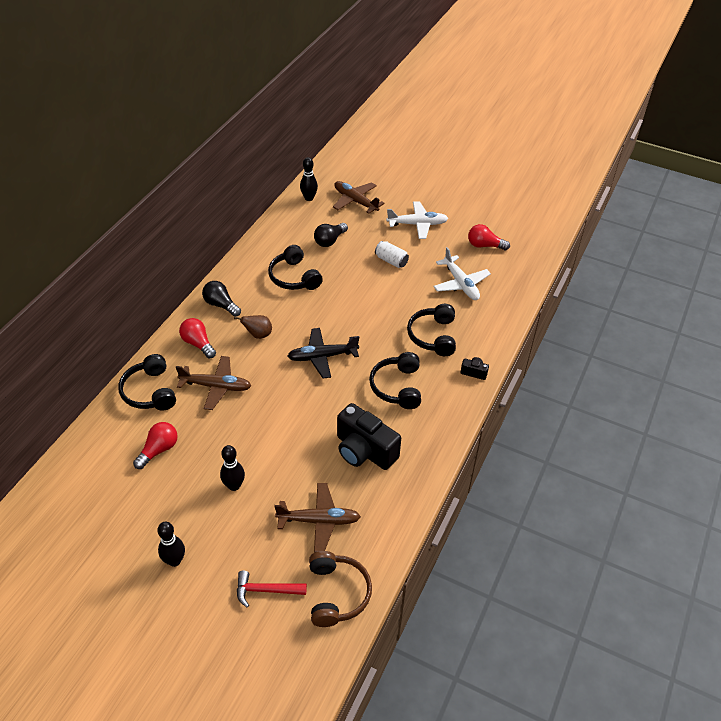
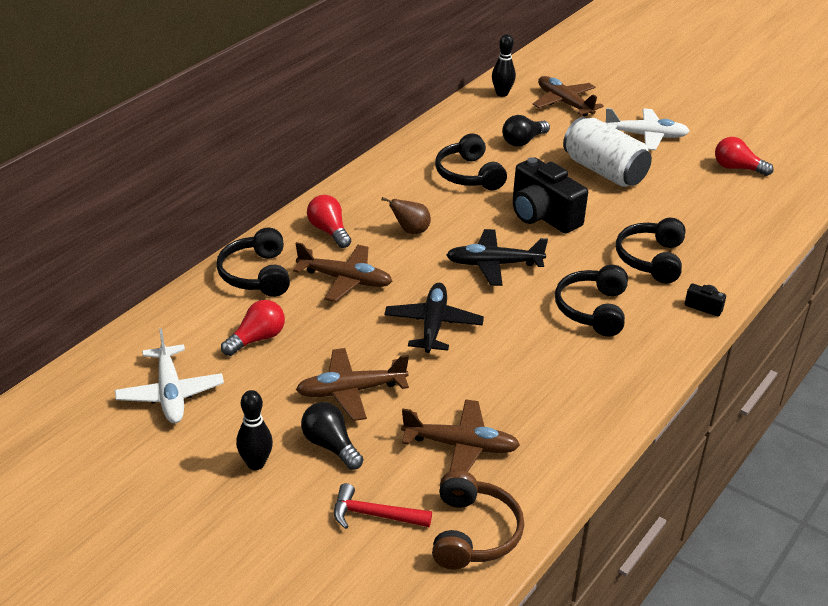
camera: 10 degrees right, 10 degrees down
(221, 305) = (366, 193): black light bulb -> black light bulb (330, 446)
(234, 486) = (350, 391): black bowling pin -> brown plane
(286, 417) = (433, 325): none -> black plane
(364, 451) = (536, 375): black camera -> black camera (542, 216)
(391, 261) = (604, 171): white can -> white can, size x1.90
(461, 284) = (698, 206): white plane -> white plane (170, 393)

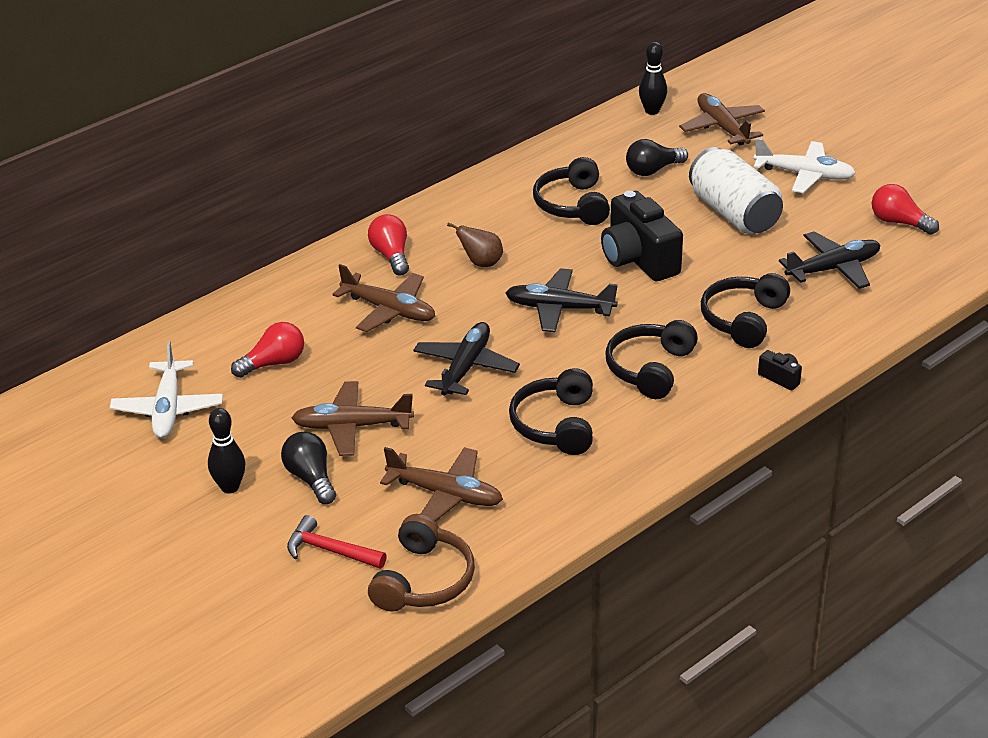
camera: 15 degrees right, 0 degrees up
(256, 275) = (297, 296): black headphones -> black headphones (556, 425)
(704, 210) = (833, 268): none -> black plane

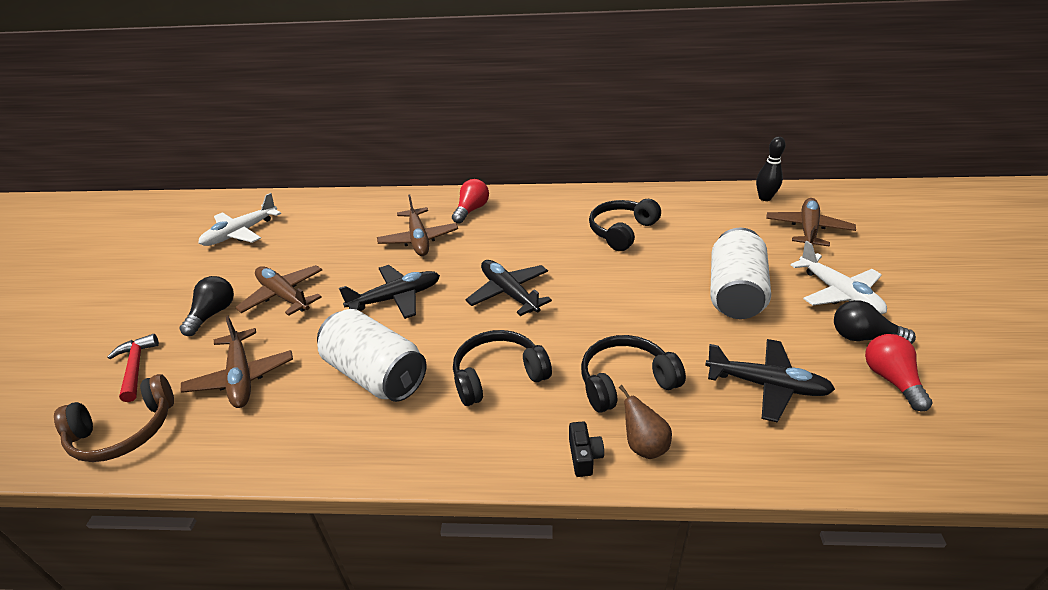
camera: 45 degrees right, 0 degrees up
(230, 487) = (180, 292): black bowling pin -> none
(274, 363) = (320, 237): red light bulb -> none
(481, 263) = (511, 239): brown pear -> brown pear (644, 445)
(556, 425) = (376, 375): black headphones -> white can
(638, 259) = (612, 289): black camera -> none
(653, 170) = (711, 235): black light bulb -> black light bulb (863, 337)

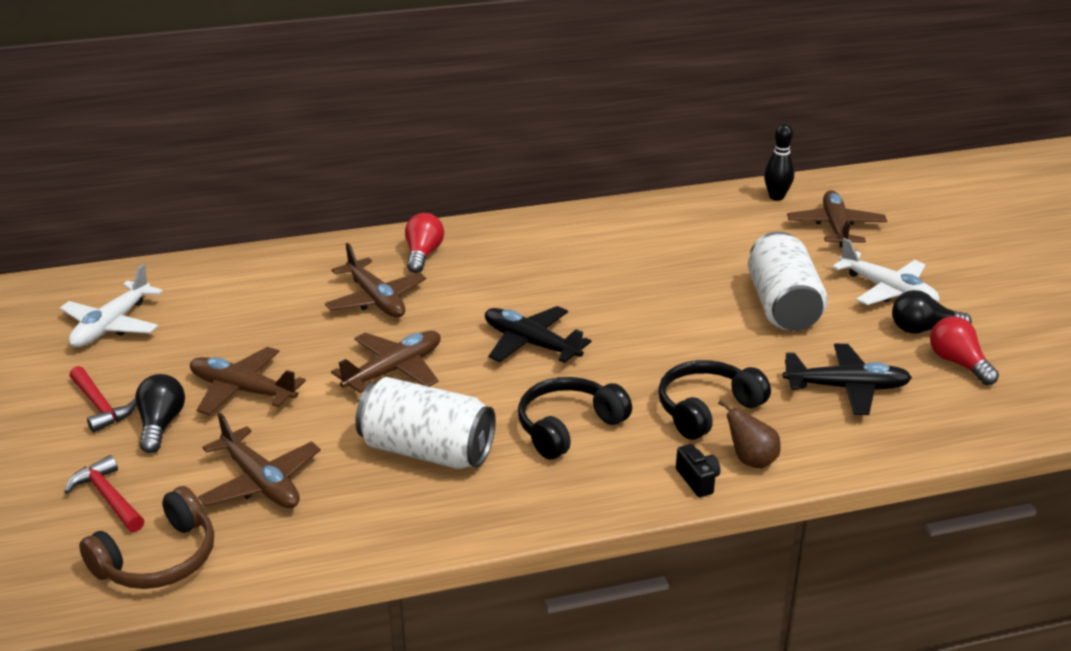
camera: 20 degrees left, 5 degrees down
(188, 292) = (100, 406): none -> red hammer
(396, 298) = (394, 370): black plane -> brown plane
(622, 231) = (628, 256): black headphones -> none

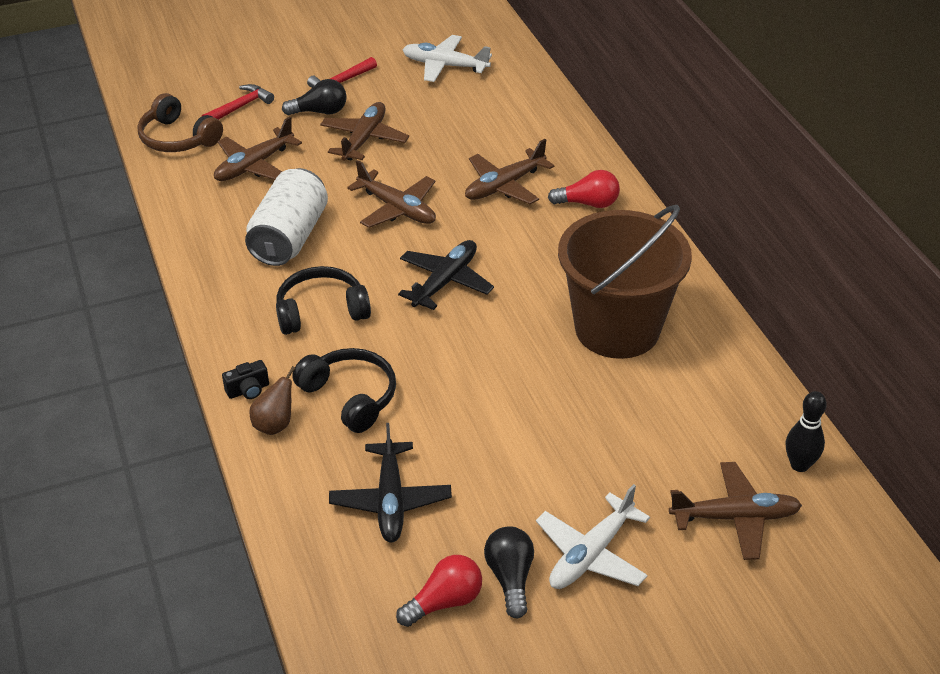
camera: 85 degrees right, 10 degrees up
(568, 427) = (321, 311): black headphones -> black headphones turned 60 degrees counterclockwise
(614, 256) = (617, 329): none -> brown bucket
(783, 306) = (540, 458): white can -> none

